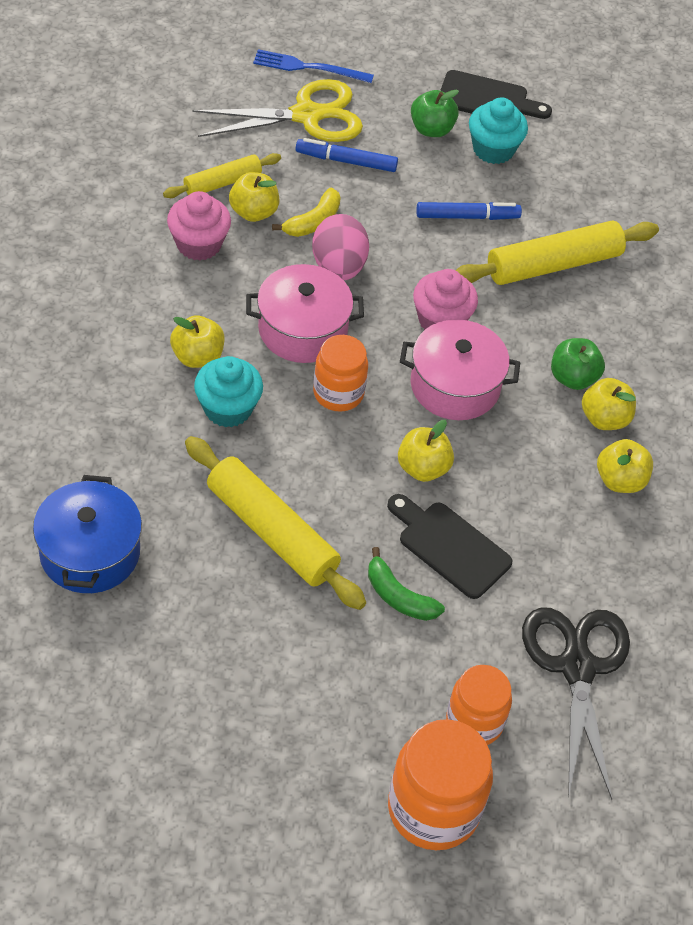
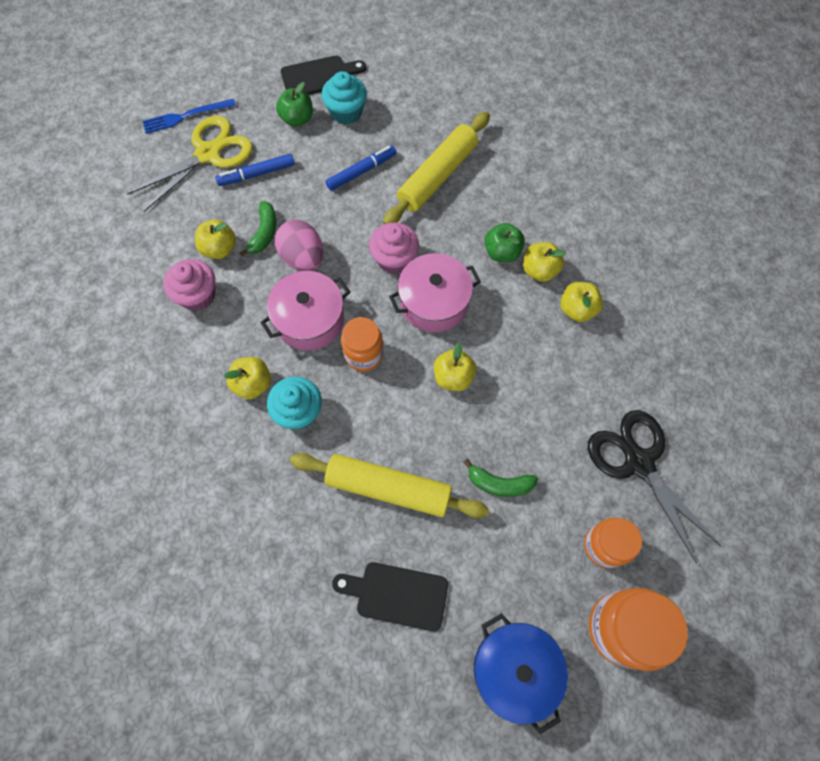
camera: 25 degrees left, 15 degrees up
(90, 552) = (277, 586): blue pot -> blue pot (514, 669)
(222, 182) = (183, 238): yellow rolling pin -> none
(313, 222) = (264, 233): yellow banana -> green banana
(450, 546) = (507, 425): black cutting board -> black cutting board (397, 595)

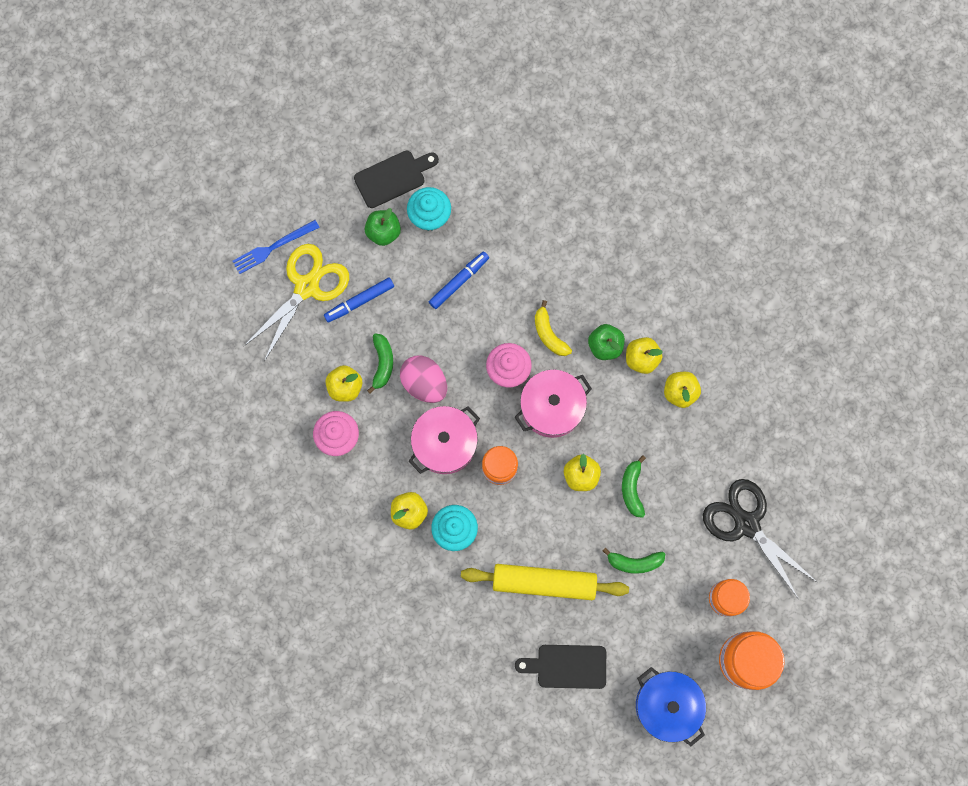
camera: 10 degrees left, 10 degrees up
(437, 176) = (532, 274): yellow rolling pin -> none
(444, 232) = (549, 334): none -> yellow banana
(509, 401) = (632, 489): none -> green banana

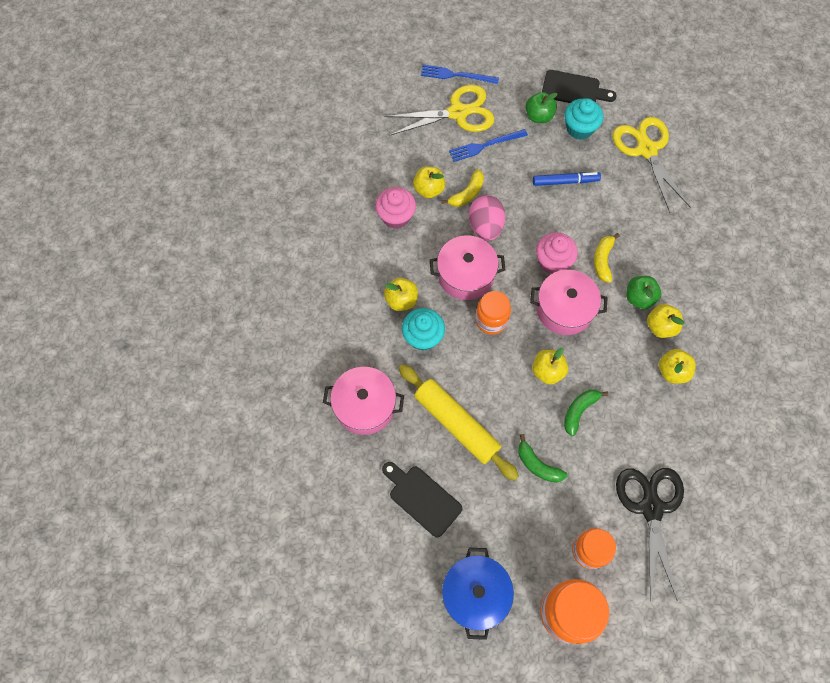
camera: 40 degrees right, 10 degrees down
(359, 301) = (485, 145): blue marker -> blue fork
(382, 363) = (467, 193): green banana -> yellow banana
(457, 630) = (365, 406): none -> pink pot
(505, 191) = (646, 150): none -> yellow scissors

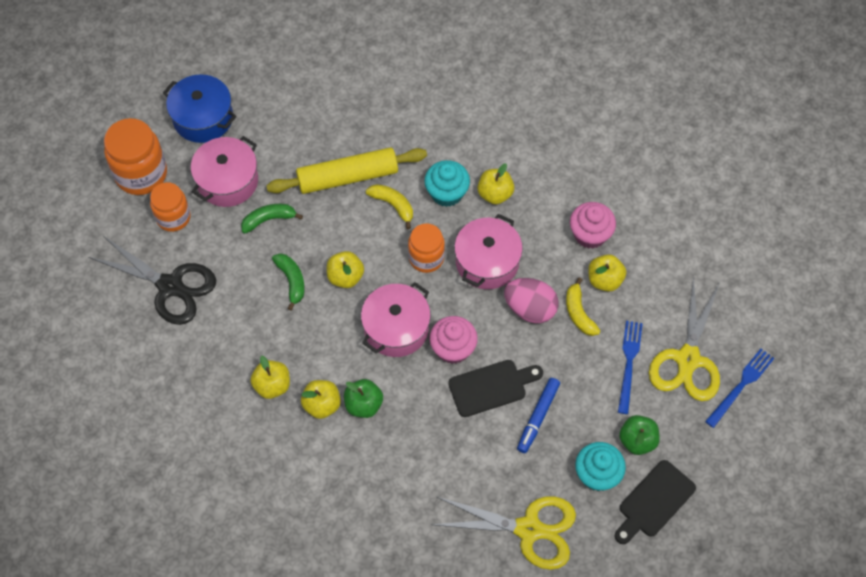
camera: 120 degrees right, 5 degrees down
(365, 406) = (411, 116): pink pot -> pink pot (227, 181)
(422, 498) = (303, 119): black cutting board -> black cutting board (491, 387)
(603, 260) = (425, 396): yellow banana -> yellow banana (393, 205)

